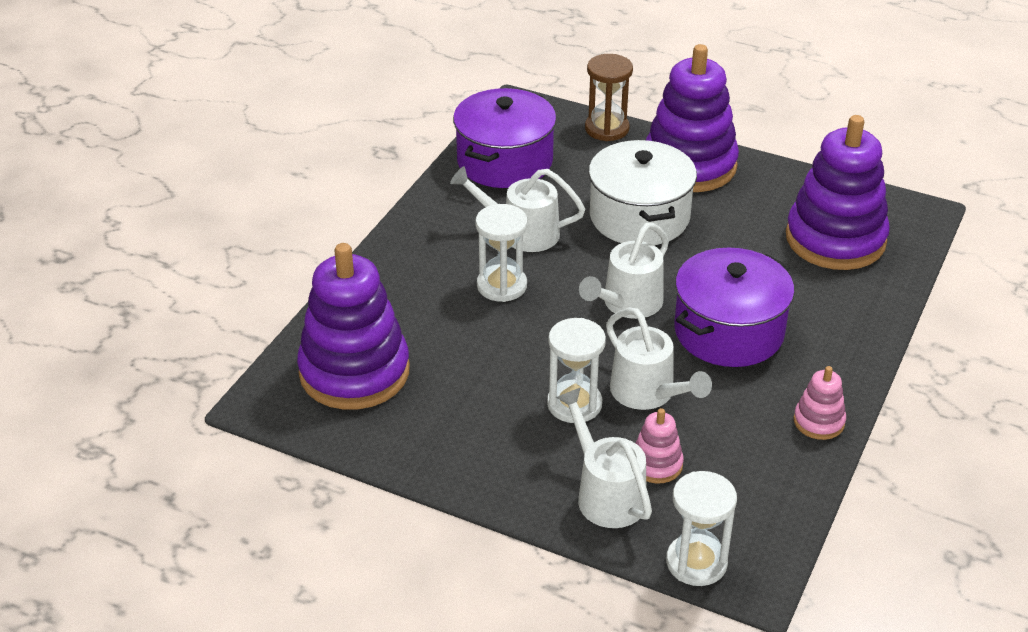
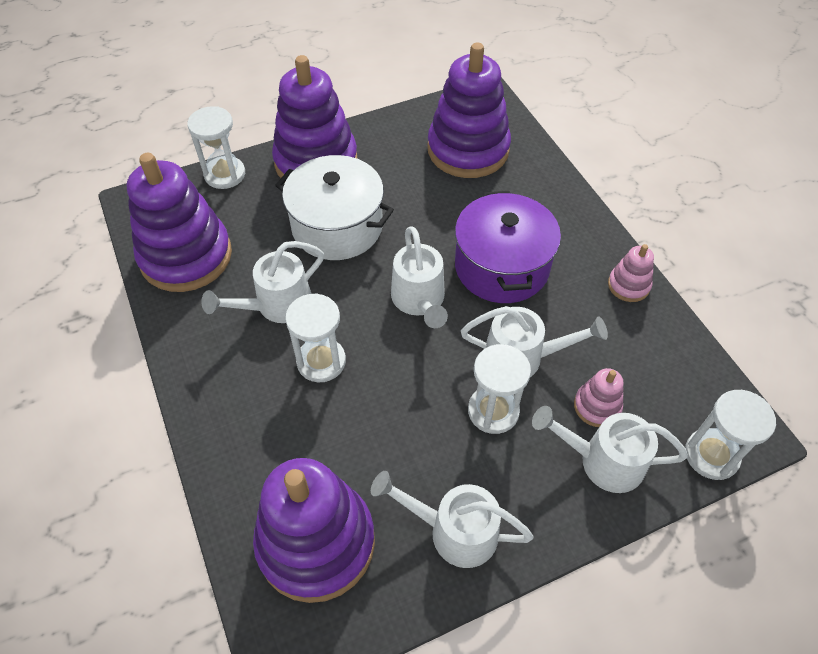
camera: 50 degrees left, 15 degrees up
(443, 438) = (453, 530): none -> white watering can
(504, 161) = (186, 256): purple pot -> purple stacking toy
(607, 129) = (225, 174): brown hourglass -> white hourglass

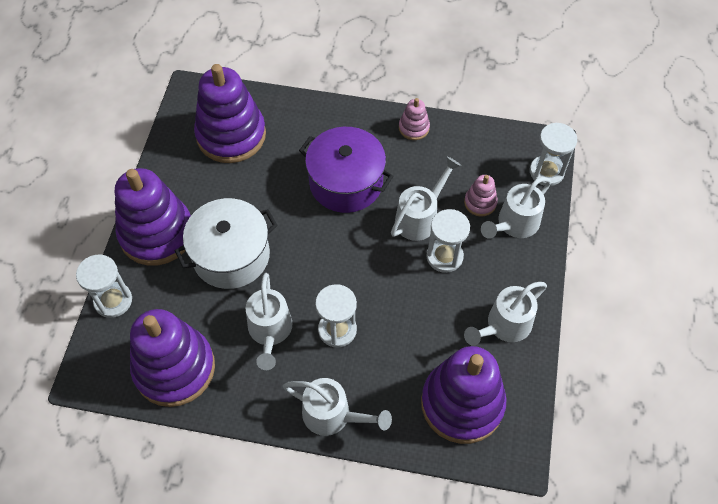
camera: 55 degrees left, 5 degrees up
(419, 301) = (335, 245): white watering can -> white watering can (333, 416)

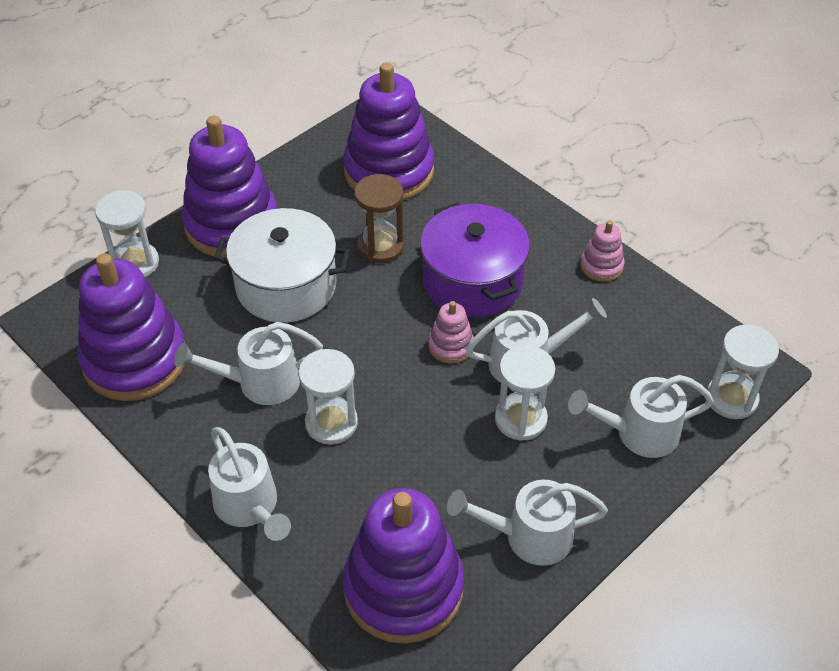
camera: 35 degrees right, 10 degrees down
(269, 192) = (380, 246): none -> brown hourglass
(270, 332) = (258, 382): white watering can -> white watering can turned 45 degrees clockwise
(480, 203) = (615, 386): pink stacking toy -> pink stacking toy (451, 346)

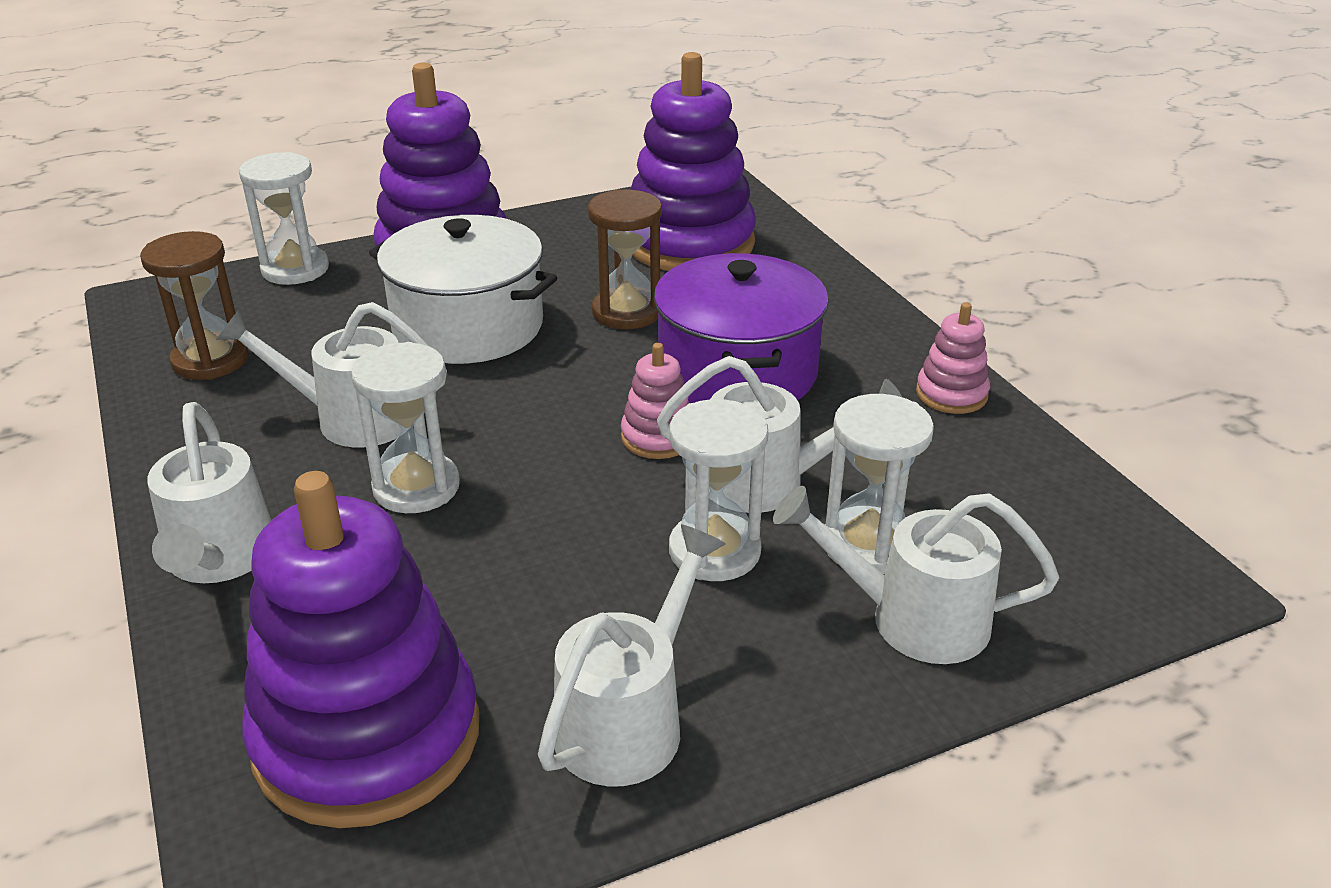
camera: 20 degrees right, 15 degrees down
(135, 360) = (210, 360): purple stacking toy -> brown hourglass
(527, 536) = (630, 718): white watering can -> white watering can turned 105 degrees clockwise
(731, 398) = (1111, 611): white hourglass -> white hourglass (867, 545)

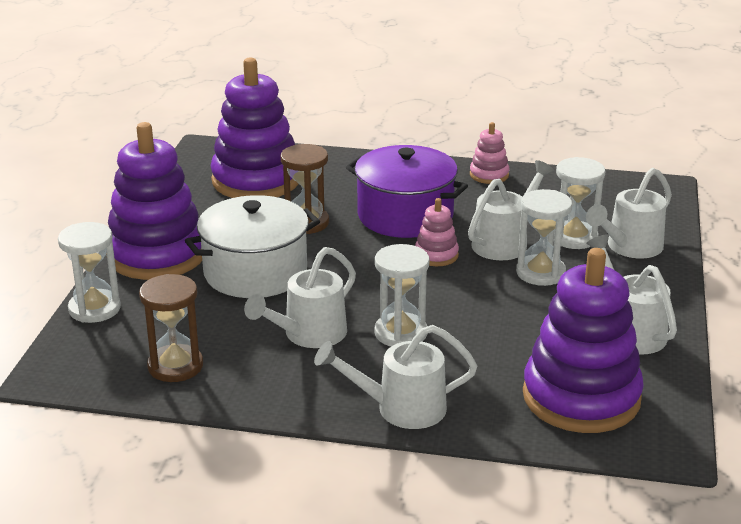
camera: 55 degrees left, 5 degrees down
(219, 560) = (400, 408): white watering can -> white watering can turned 150 degrees clockwise

